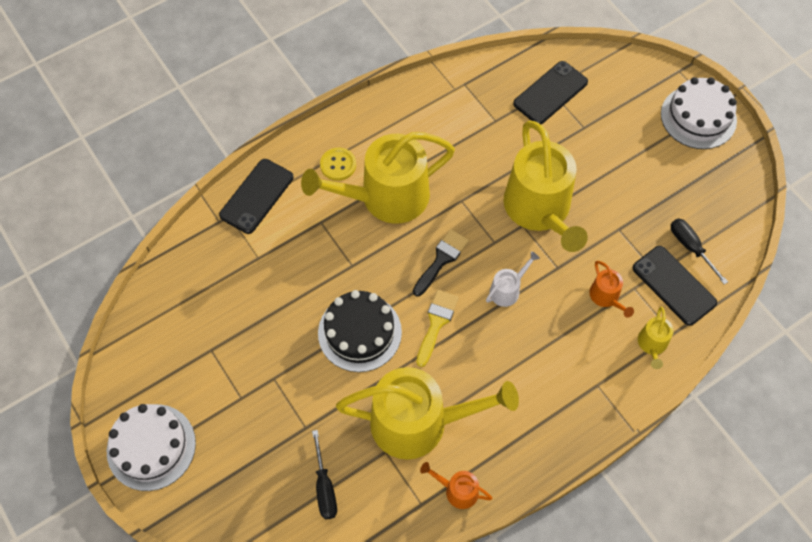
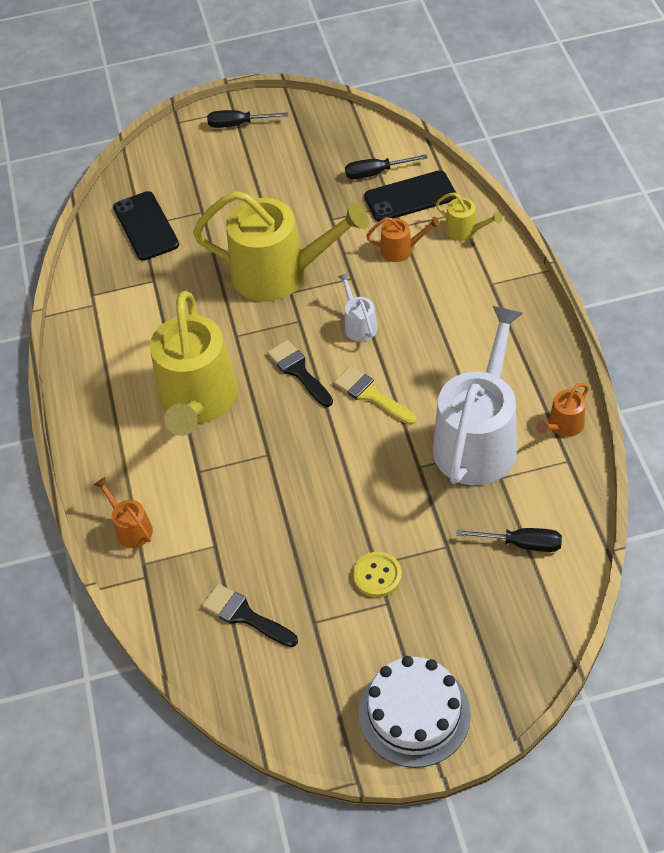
camera: 65 degrees left, 10 degrees down
(204, 300) = (245, 615): none -> black brush
(257, 196) = (131, 528): black phone -> orange watering can
(338, 165) = (132, 436): yellow button -> yellow button (377, 575)
(359, 332) = (353, 467): black cake -> none
(418, 423) = (478, 440): yellow watering can -> white watering can
(698, 117) = (238, 124): white cake -> black screwdriver

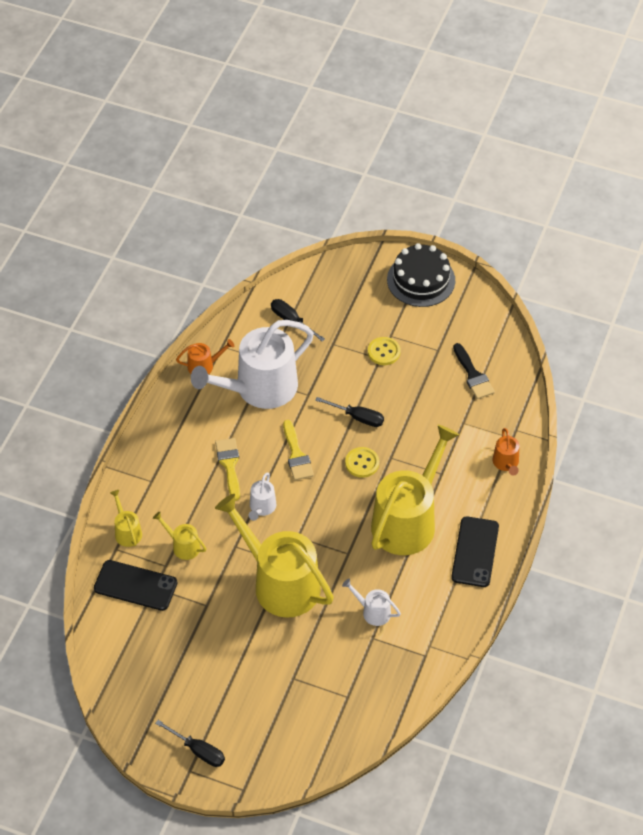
camera: 150 degrees left, 0 degrees up
(146, 226) = (344, 693): black phone -> black phone (475, 552)
(169, 301) = (373, 612): none -> white watering can
(294, 429) = (362, 463): none -> yellow button
(298, 371) = (328, 500): black brush -> none
(376, 173) = (139, 624): black screwdriver -> black screwdriver (358, 417)
(400, 250) = (183, 546): orange watering can -> yellow watering can
(414, 713) = (421, 280): white cake -> black cake
(430, 343) = (229, 465): none -> yellow brush

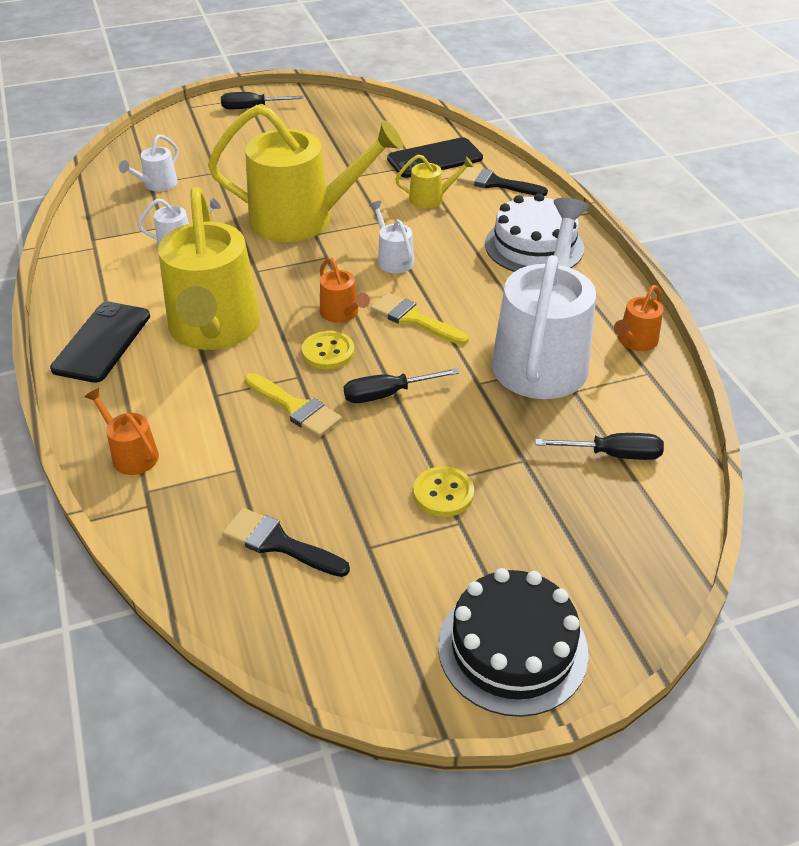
camera: 140 degrees right, 10 degrees down
(127, 532) = (495, 183): yellow watering can -> black brush
(172, 462) = (534, 246): none -> white cake
(229, 465) = (474, 273): yellow brush -> yellow brush (295, 407)
(330, 485) = (341, 313): none -> orange watering can
(343, 691) = (157, 184): none -> white watering can
(475, 552) = (102, 342): black phone -> black phone turned 45 degrees clockwise

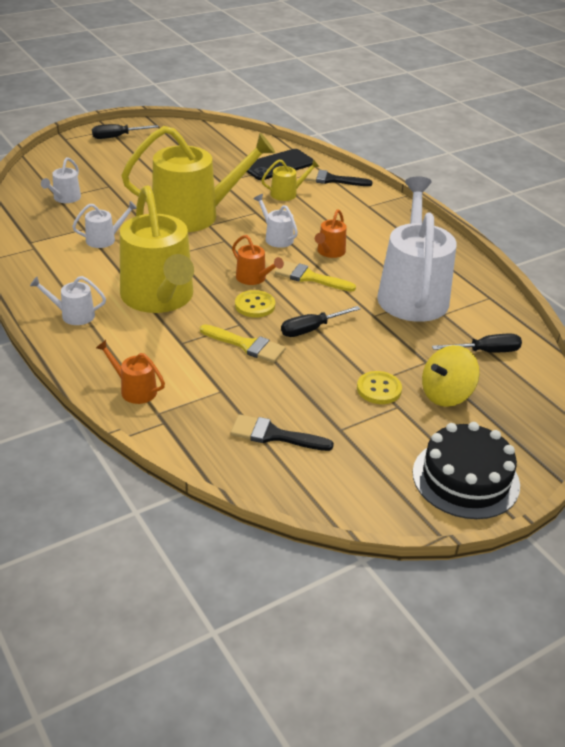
camera: 15 degrees left, 5 degrees down
(102, 342) = (73, 315): black phone -> white watering can
(533, 513) = (446, 394): none -> yellow spinning top
(534, 246) = (377, 221): white cake -> none
(635, 341) = (473, 278): orange watering can -> orange watering can (329, 252)

